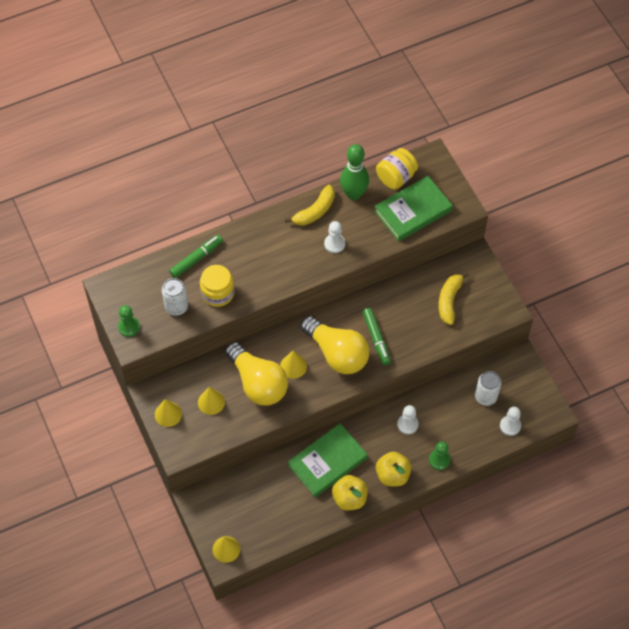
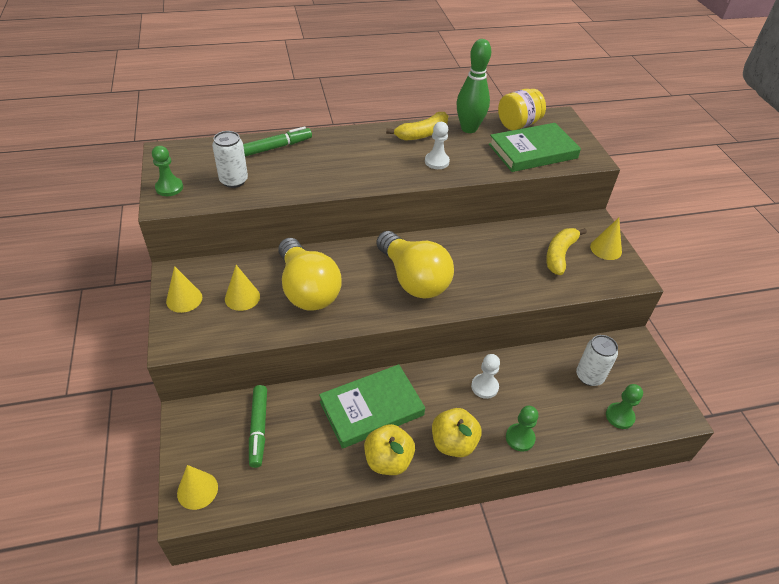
camera: 10 degrees right, 15 degrees down
(217, 293) = (287, 178): yellow jar -> none
(293, 366) = (356, 281): yellow cone -> yellow cone (606, 249)
(376, 338) = (465, 273): green marker -> green marker (259, 428)
(510, 426) = (619, 416): white pawn -> green pawn

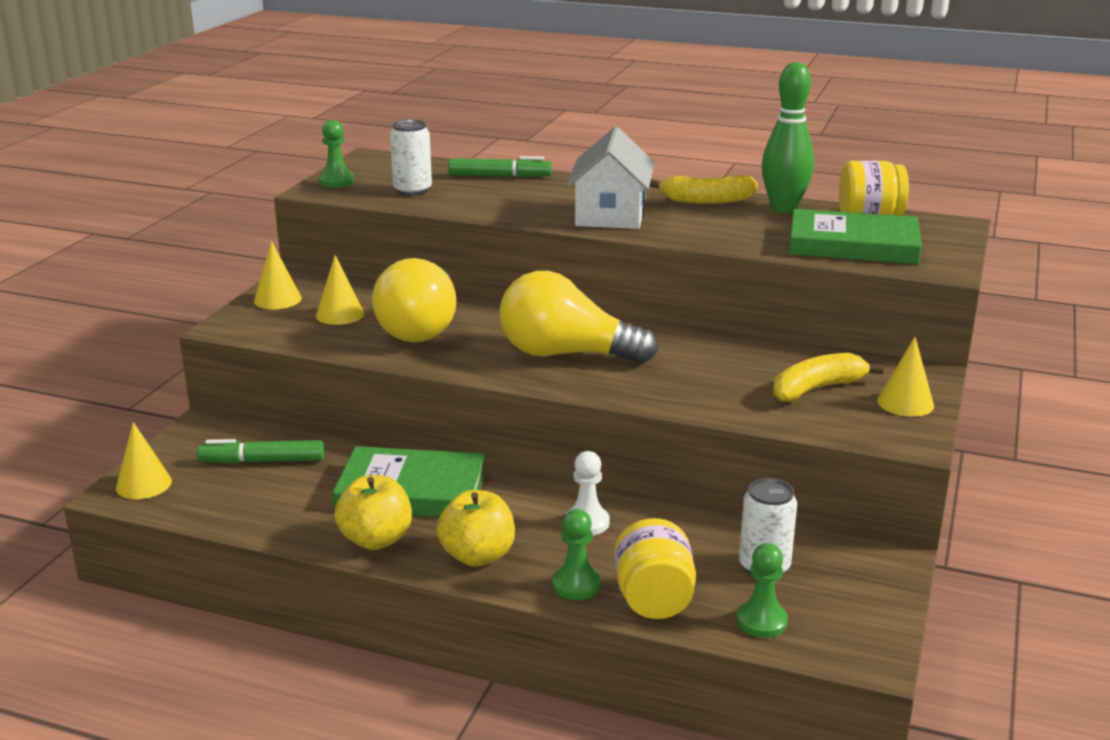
camera: 35 degrees right, 20 degrees down
(259, 428) = (262, 461): green marker -> green marker turned 60 degrees clockwise
(382, 166) = (610, 214): none -> white house
(413, 279) = (566, 354): yellow light bulb -> yellow light bulb turned 105 degrees clockwise
(436, 162) = (691, 225): white pawn -> none
(563, 428) = (653, 600): none -> yellow jar

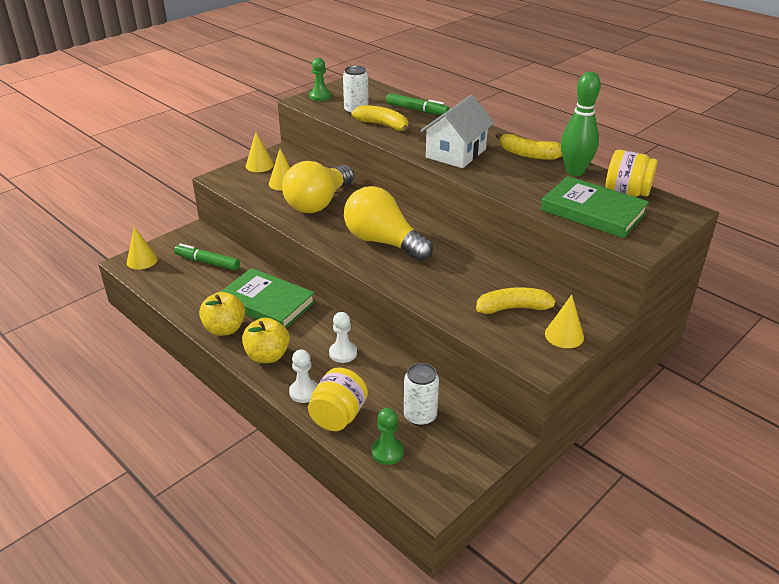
camera: 25 degrees right, 10 degrees up
(472, 200) = (383, 125): none -> yellow banana
(576, 585) = (304, 392): green pawn -> white pawn

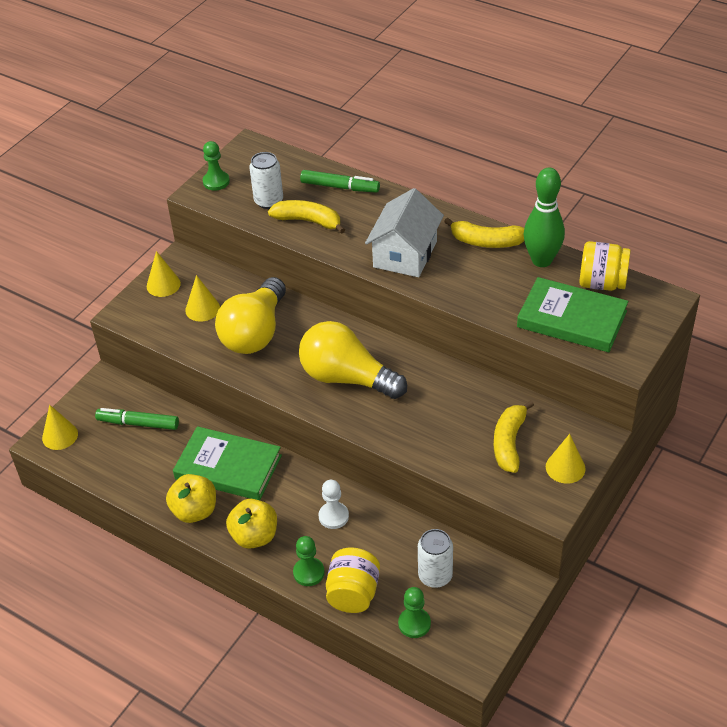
camera: 10 degrees left, 10 degrees up
(304, 392) = (309, 572): white pawn -> green pawn
(515, 308) = (509, 442): yellow banana -> yellow banana turned 60 degrees counterclockwise

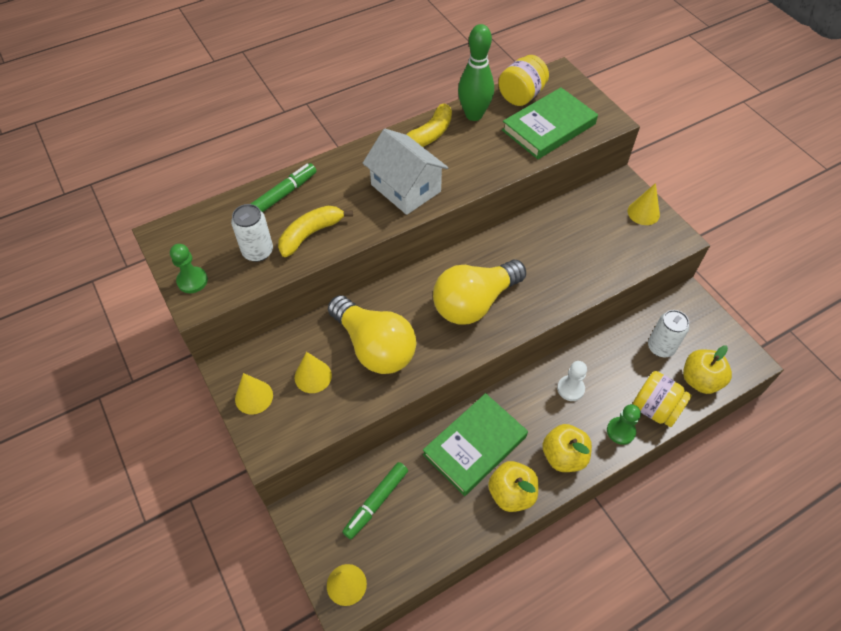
camera: 65 degrees left, 10 degrees up
(414, 623) = (700, 380): green pawn -> yellow apple
(509, 442) = (603, 232): yellow banana -> none

